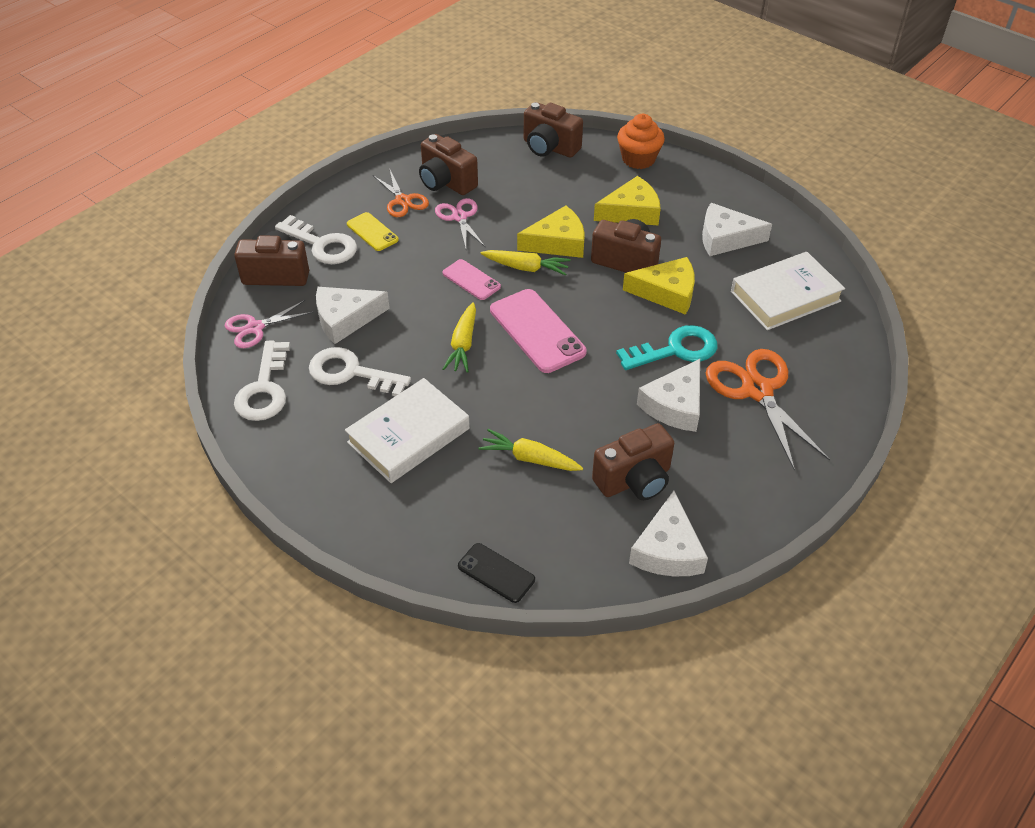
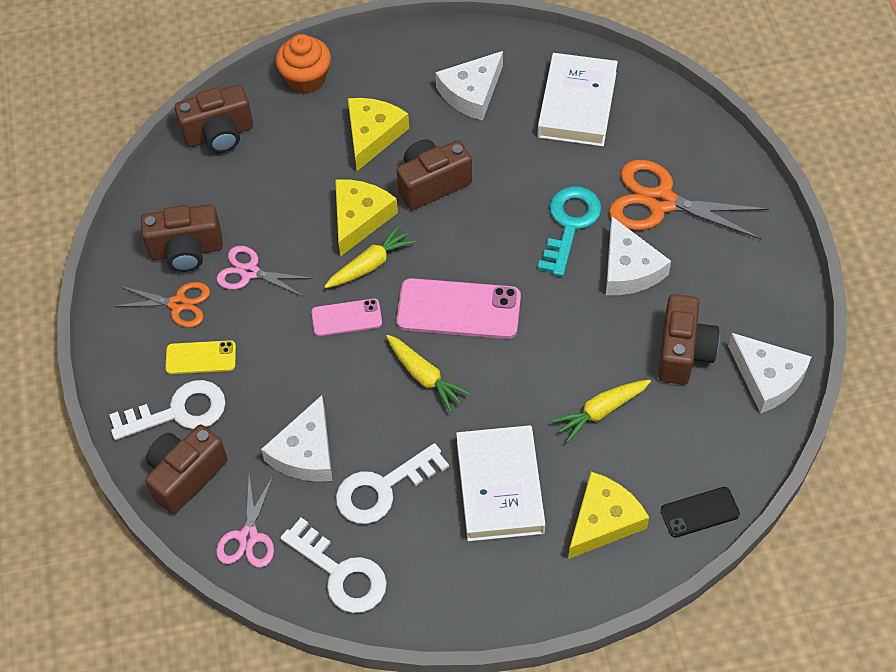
camera: 50 degrees left, 10 degrees up
(667, 292) = (498, 182): yellow cheese -> yellow cheese (603, 520)

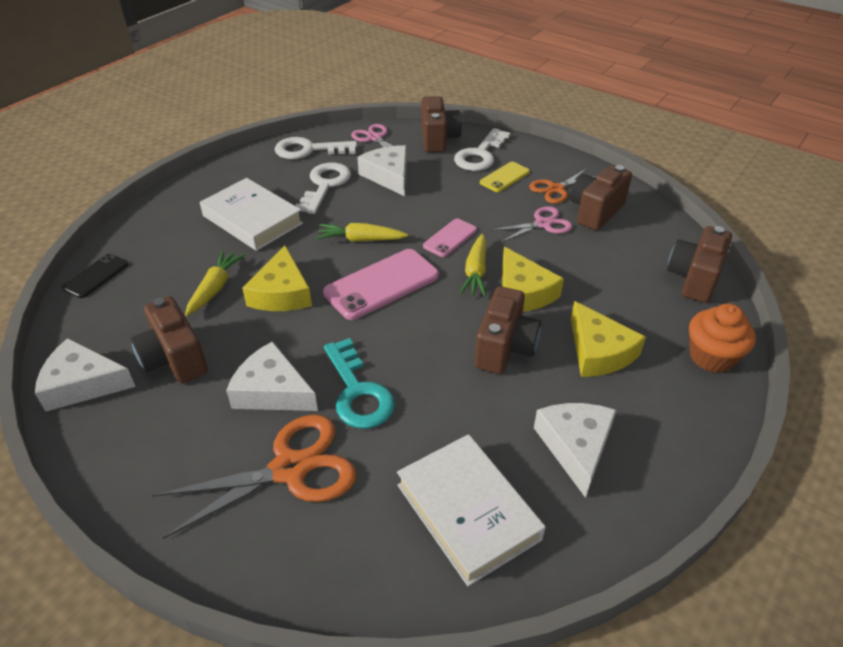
camera: 135 degrees right, 15 degrees down
(603, 520) = (166, 239): yellow cheese -> yellow cheese (282, 293)

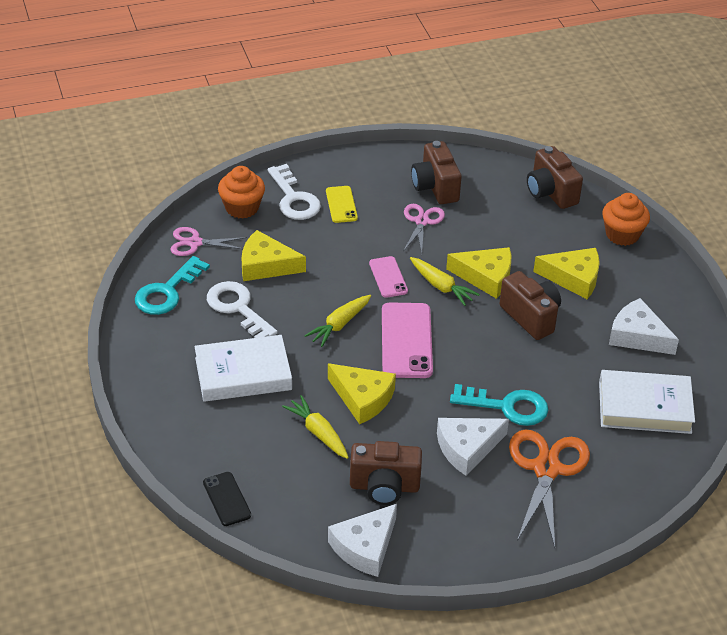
camera: 55 degrees left, 0 degrees up
(308, 150) = (167, 292): white key -> turquoise key
(388, 176) = (266, 265): white cheese -> yellow cheese
(438, 139) = (242, 208): brown camera -> orange cupcake
(556, 189) = (386, 188): orange scissors -> none

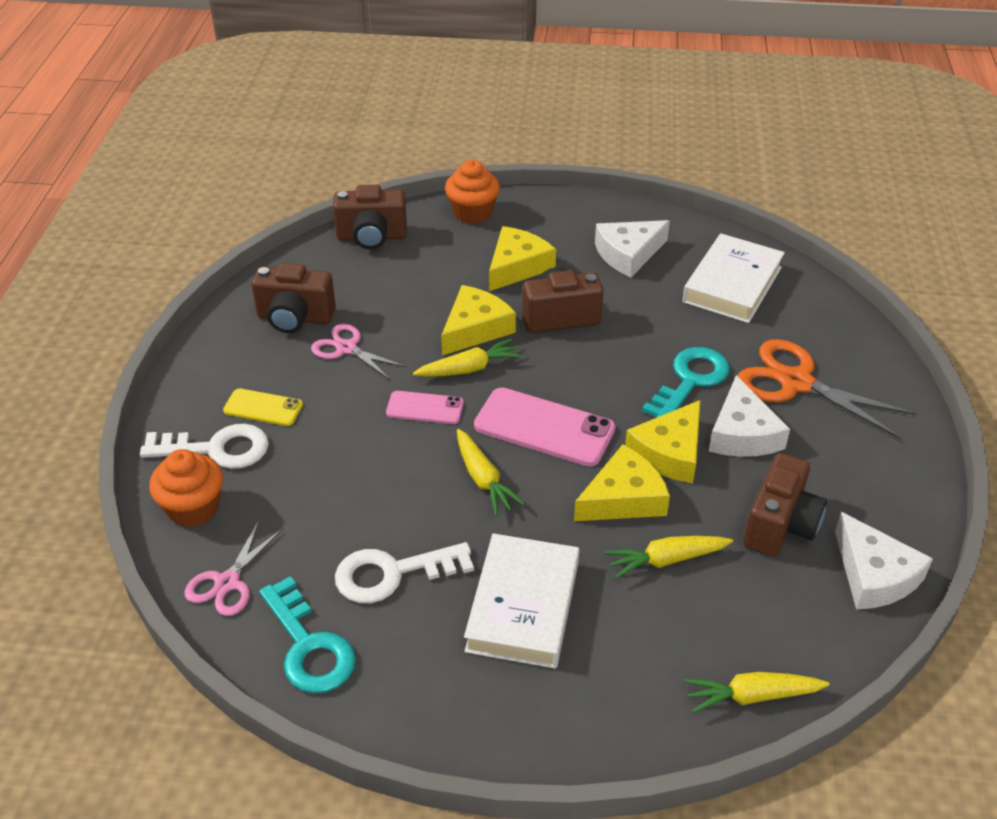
camera: 65 degrees left, 0 degrees up
(227, 499) = (752, 696): black phone -> yellow carrot
(266, 265) = (327, 517): yellow cheese -> yellow cheese (669, 452)

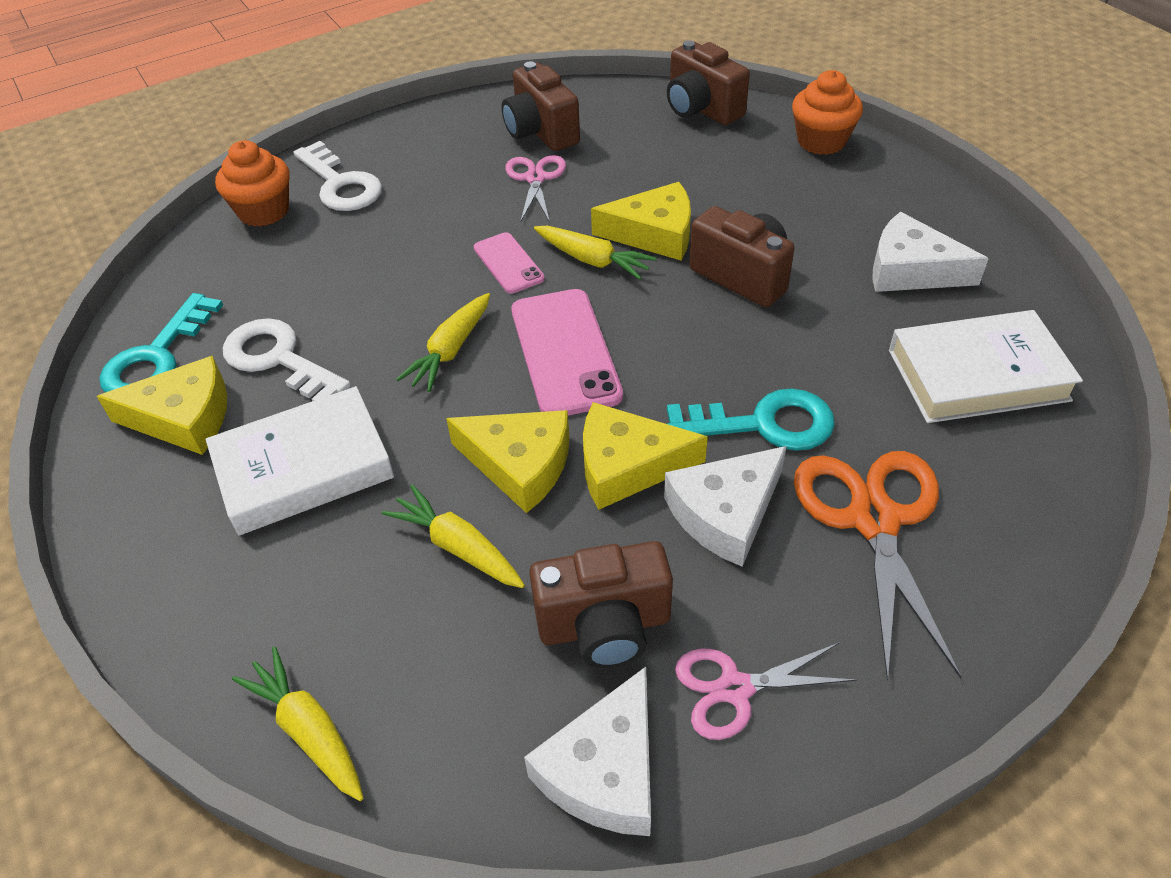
camera: 55 degrees right, 5 degrees up
(227, 582) = (195, 274): pink scissors -> pink scissors (734, 688)
(263, 408) = (412, 179): yellow phone -> none
(517, 266) = (781, 209): yellow cheese -> yellow cheese (184, 418)

